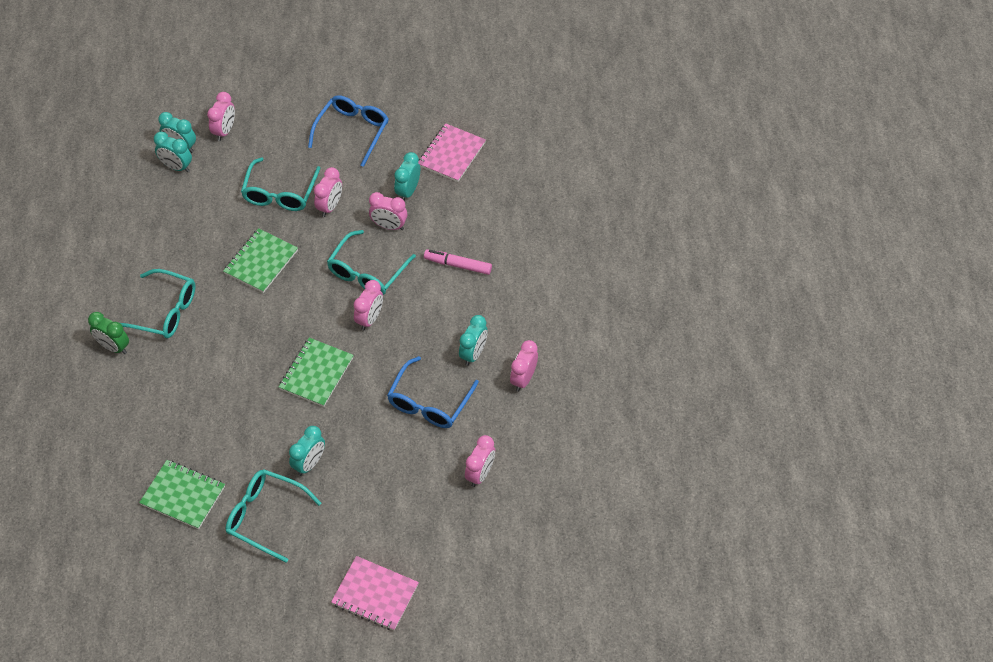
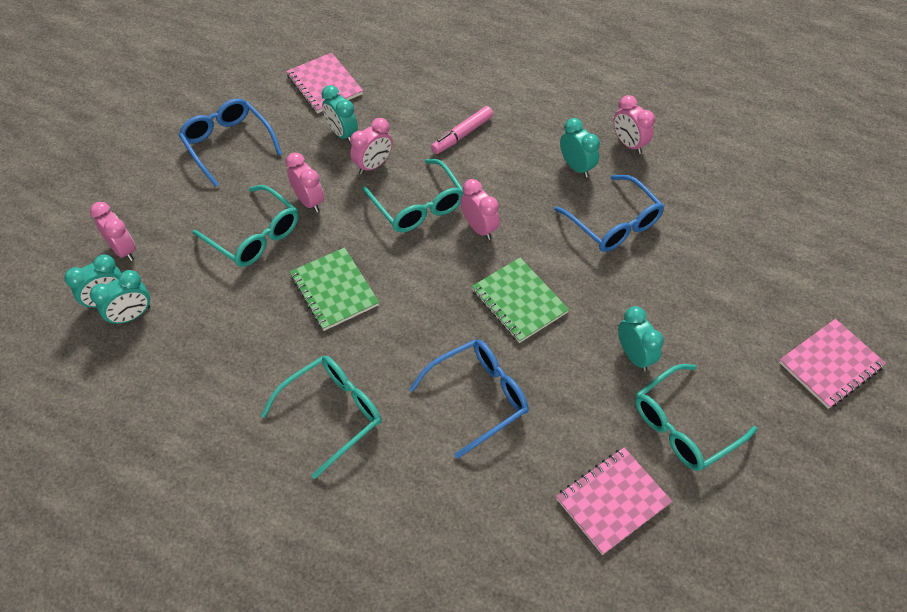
camera: 60 degrees left, 0 degrees up
(114, 347) = (346, 491): green clock -> none
(183, 495) = (612, 501): green notebook -> pink notebook
(221, 385) = (478, 397): none -> blue glasses
(480, 474) = (721, 220): pink clock -> none

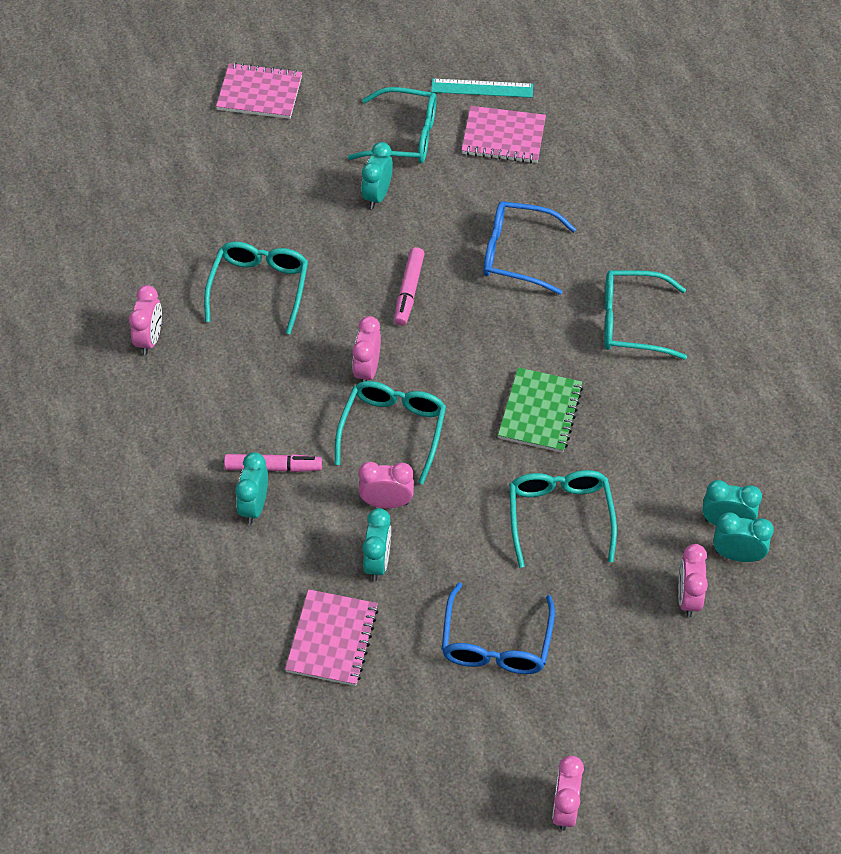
camera: 135 degrees left, 0 degrees up
(309, 201) = (480, 512): pink clock -> pink clock (565, 808)
(519, 301) = (409, 291): green notebook -> pink marker
(576, 167) = (220, 356): turquoise clock -> turquoise clock (254, 506)
(614, 223) = (259, 288): blue glasses -> turquoise glasses
(690, 539) = (482, 88): none -> turquoise ruler

